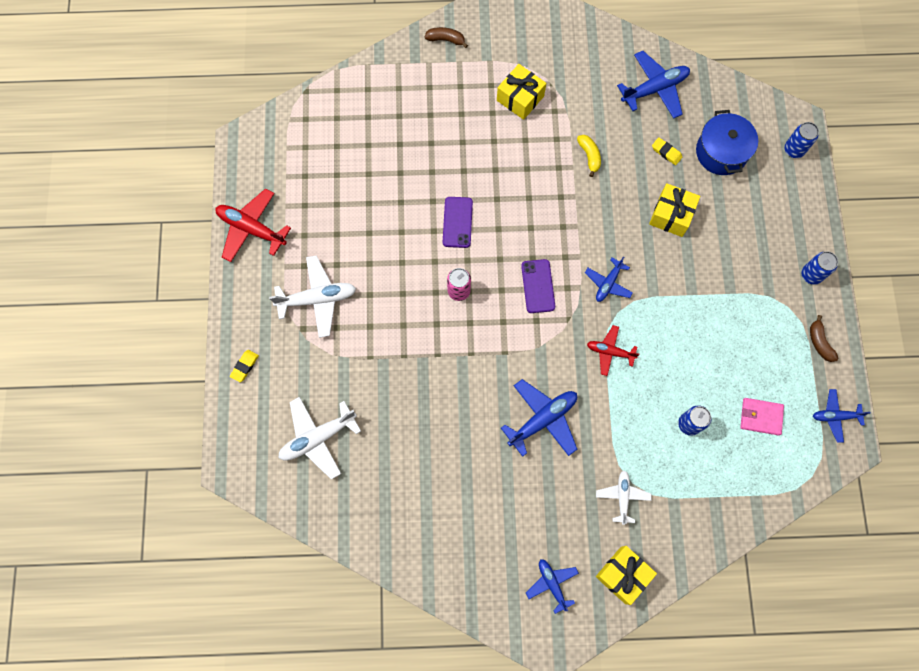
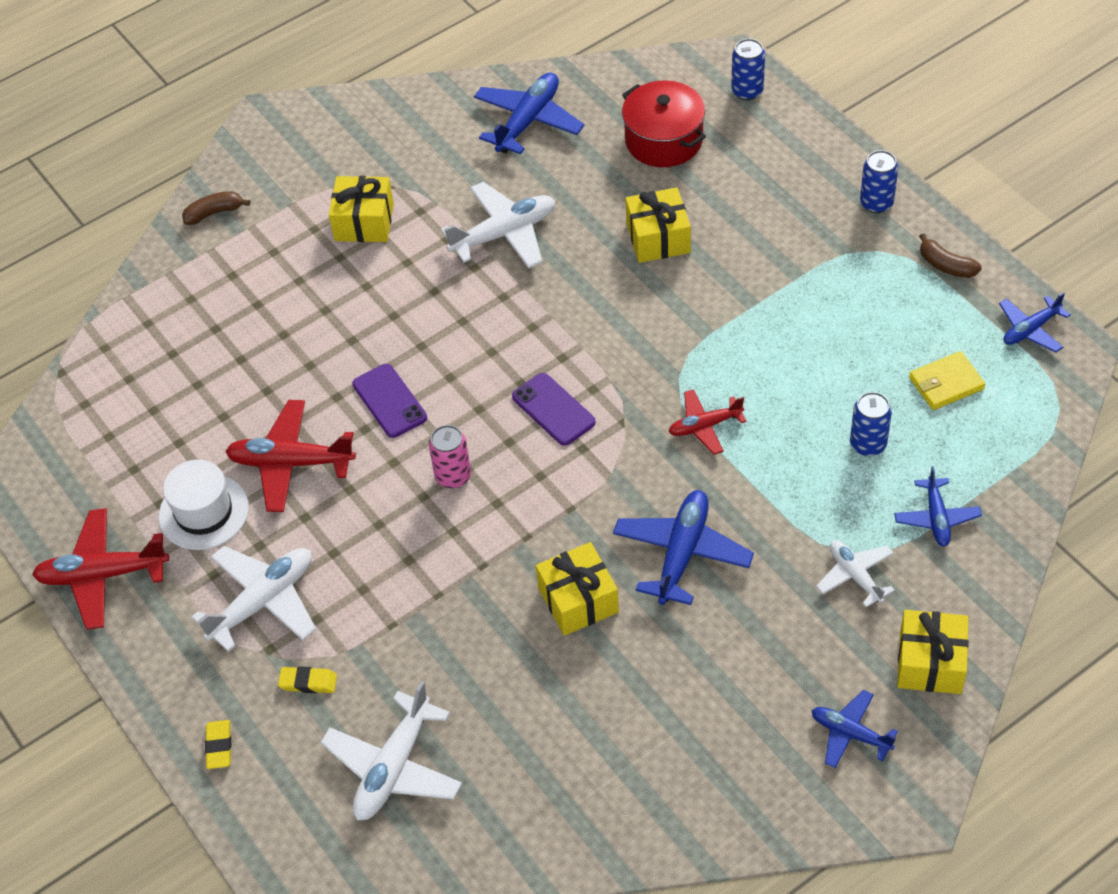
camera: 30 degrees left, 20 degrees down
(322, 225) = (204, 512): none -> white hat
(383, 226) = (291, 463): none -> red plane
(471, 409) = (578, 600): none -> yellow gift
(589, 156) = (504, 234): yellow banana -> white plane
(608, 283) = (640, 354): blue plane -> blue plane (936, 518)
(666, 152) = (597, 177): yellow eraser -> yellow eraser (308, 682)
(721, 152) = (664, 140): blue pot -> red pot
(761, 417) = (946, 383): pink wallet -> yellow wallet

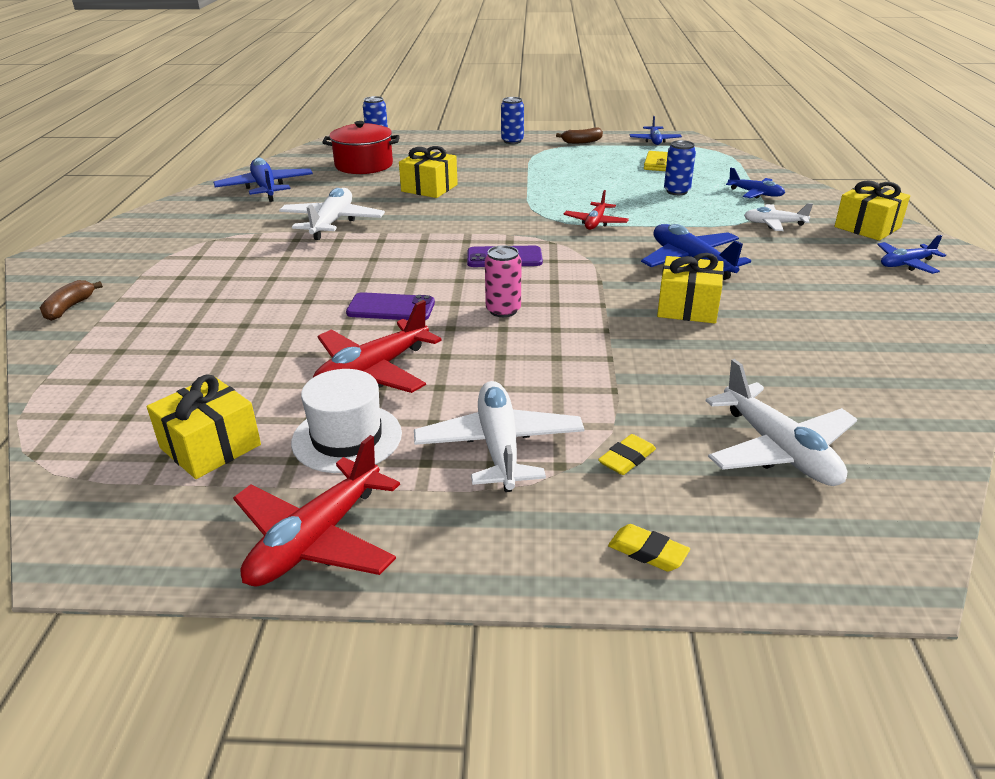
camera: 55 degrees left, 20 degrees down
(364, 222) = (218, 259): yellow gift -> yellow gift (210, 446)

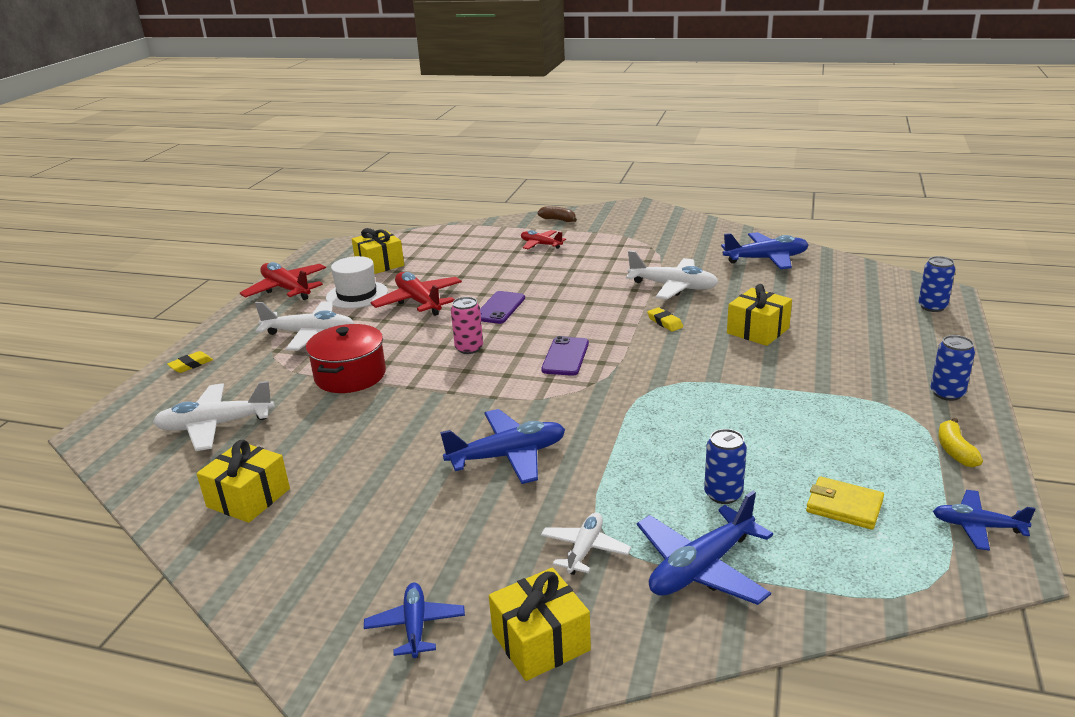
camera: 105 degrees right, 5 degrees down
(364, 165) = (836, 299): red pot -> red pot (350, 375)
(581, 142) = (955, 451): brown banana -> yellow banana
(595, 222) = (632, 415): red plane -> red plane (541, 244)
(627, 459) = (261, 371): yellow eraser -> yellow eraser (665, 322)
(687, 307) = (419, 432): yellow gift -> yellow gift (248, 498)
(755, 193) = (701, 568): blue plane -> blue plane, size x1.65

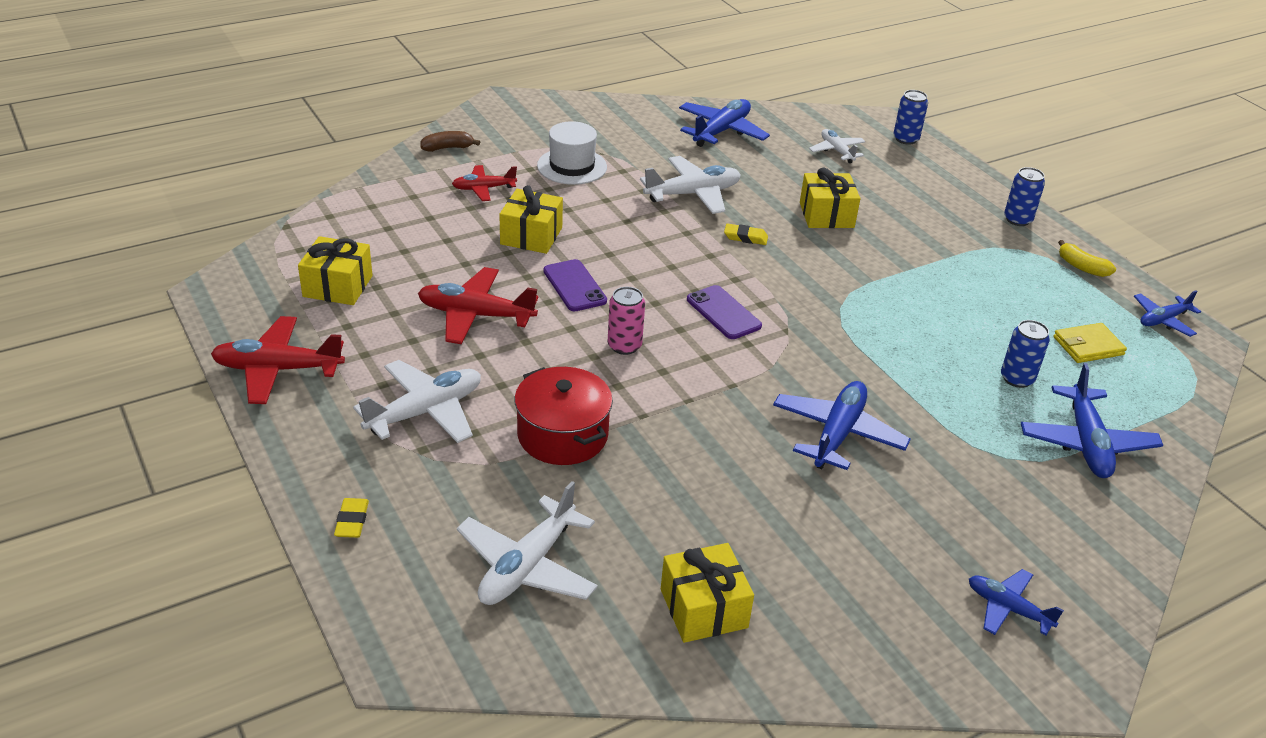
camera: 50 degrees left, 10 degrees up
(357, 295) = (386, 338): white hat -> white hat (572, 166)
(541, 641) = (1088, 559): yellow gift -> yellow gift (531, 236)
(585, 549) = (1008, 476): white plane -> white plane (837, 151)

